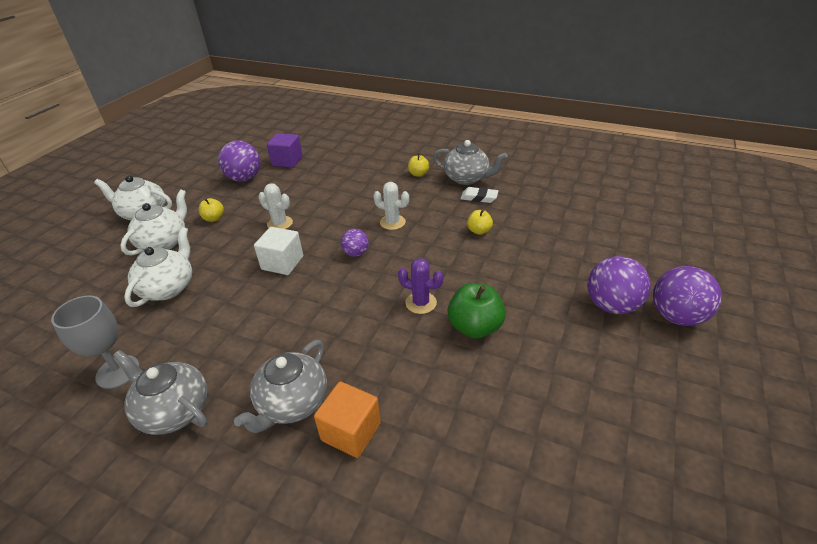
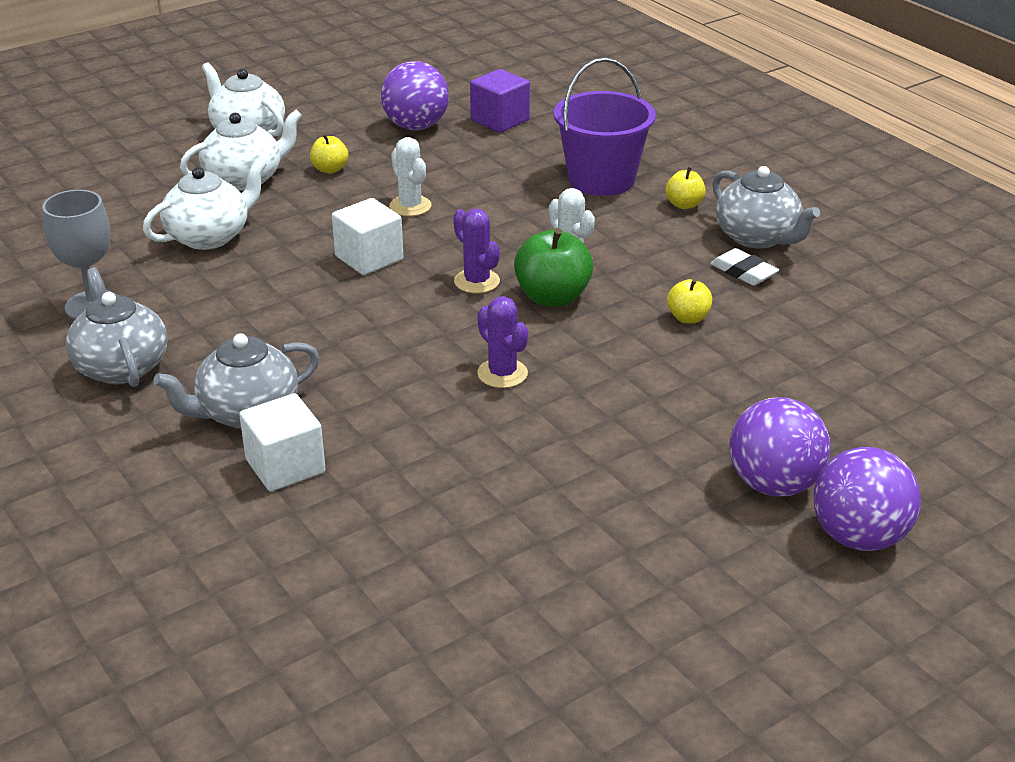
camera: 30 degrees right, 5 degrees down
(351, 431) = (285, 466): orange cube -> white cube
(356, 253) = (477, 281): purple ball -> purple cactus
(367, 175) = (601, 179): none -> purple bucket
(475, 327) = (544, 429): green apple -> green apple (552, 297)

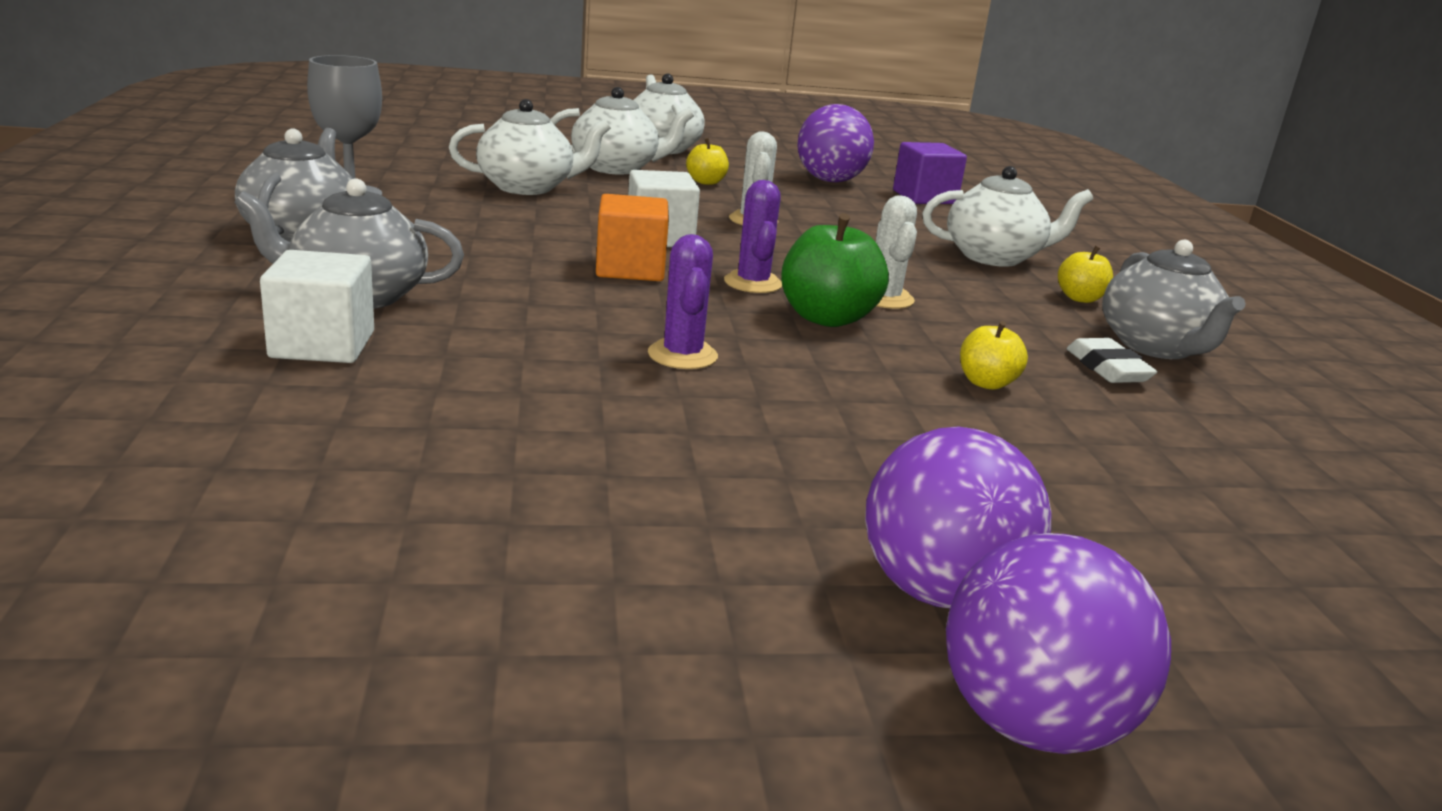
camera: 25 degrees right, 10 degrees down
(385, 302) = (630, 269): none -> orange cube
(601, 179) = (994, 257): purple bucket -> white teapot

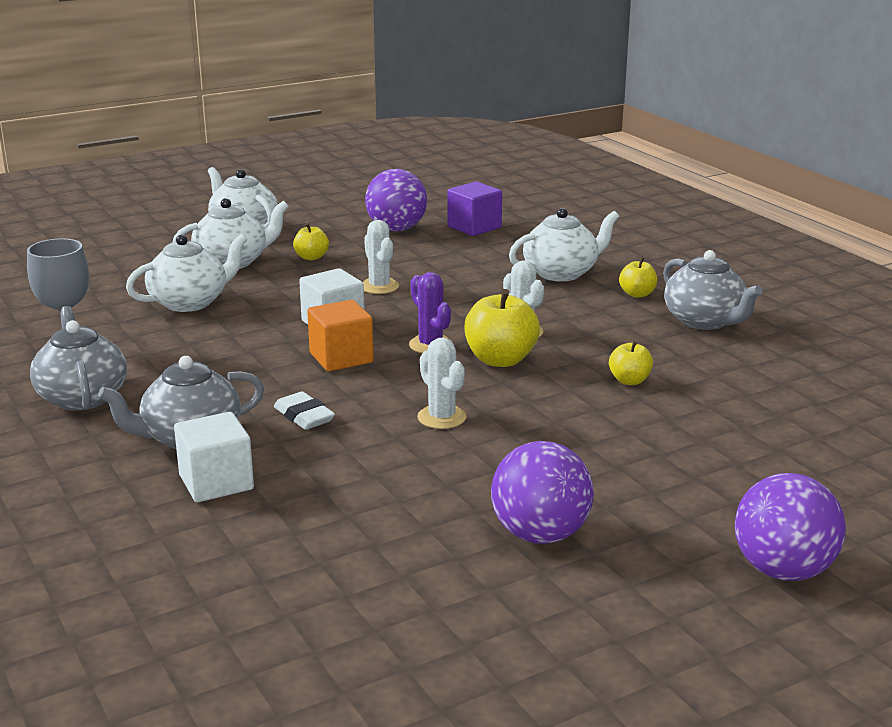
camera: 20 degrees left, 0 degrees up
(682, 355) = (441, 417): purple cactus -> white cactus
(827, 318) = (500, 360): green apple -> yellow apple
(939, 591) = (699, 521): purple ball -> purple ball (540, 535)
(1107, 368) = (688, 347): white eraser -> white eraser (304, 416)

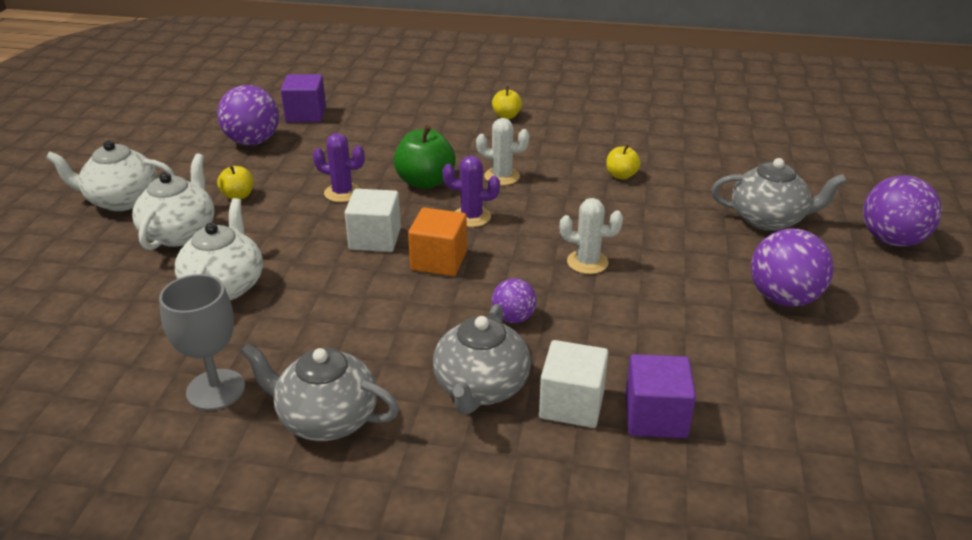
camera: 50 degrees left, 10 degrees up
(246, 526) = (655, 417): none -> purple cube
(304, 416) = (513, 318): white eraser -> purple ball
(379, 286) = (342, 193): white cactus -> purple cactus
(453, 307) = (425, 182): none -> green apple
(500, 360) = (532, 202): yellow apple -> none
(561, 273) = (435, 122): white teapot -> none
(705, 321) = (575, 116): grey teapot -> grey teapot (768, 219)

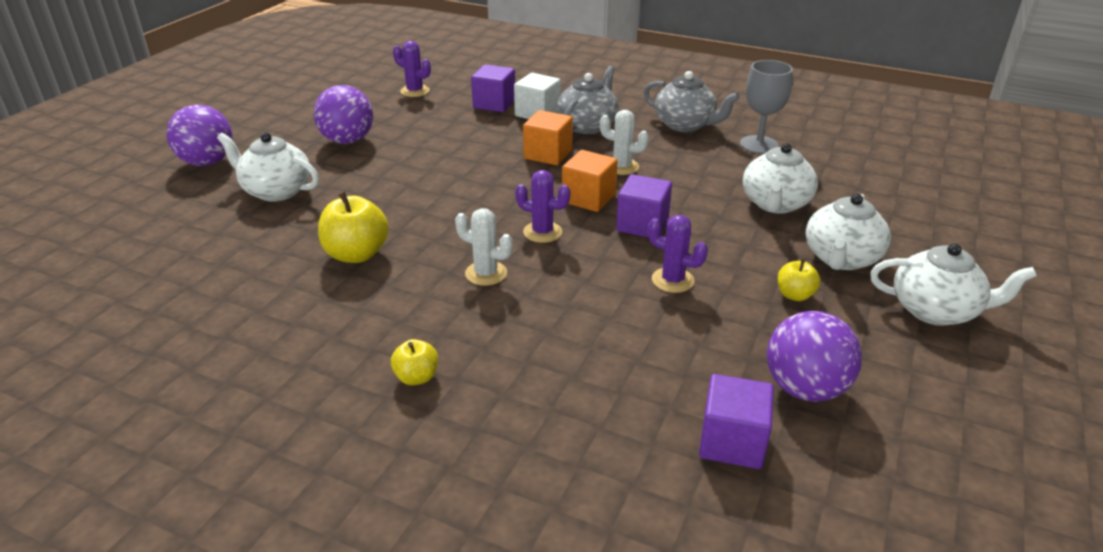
camera: 165 degrees left, 0 degrees up
(375, 239) = (642, 225): white cube -> purple cube
(425, 182) = (575, 280): green apple -> none
(513, 318) = (548, 154): purple ball -> orange cube
(587, 262) = (465, 180): white cactus -> white cactus (622, 167)
(621, 175) = (357, 254): yellow apple -> yellow apple, size x1.77
(768, 219) = (276, 191): grey teapot -> white teapot
(813, 427) = (415, 91): none -> purple cactus

